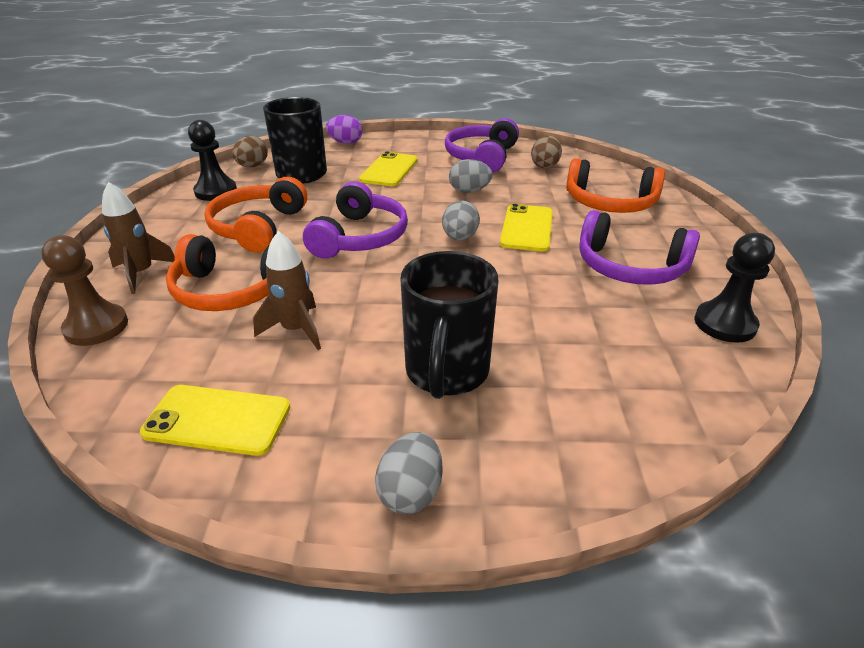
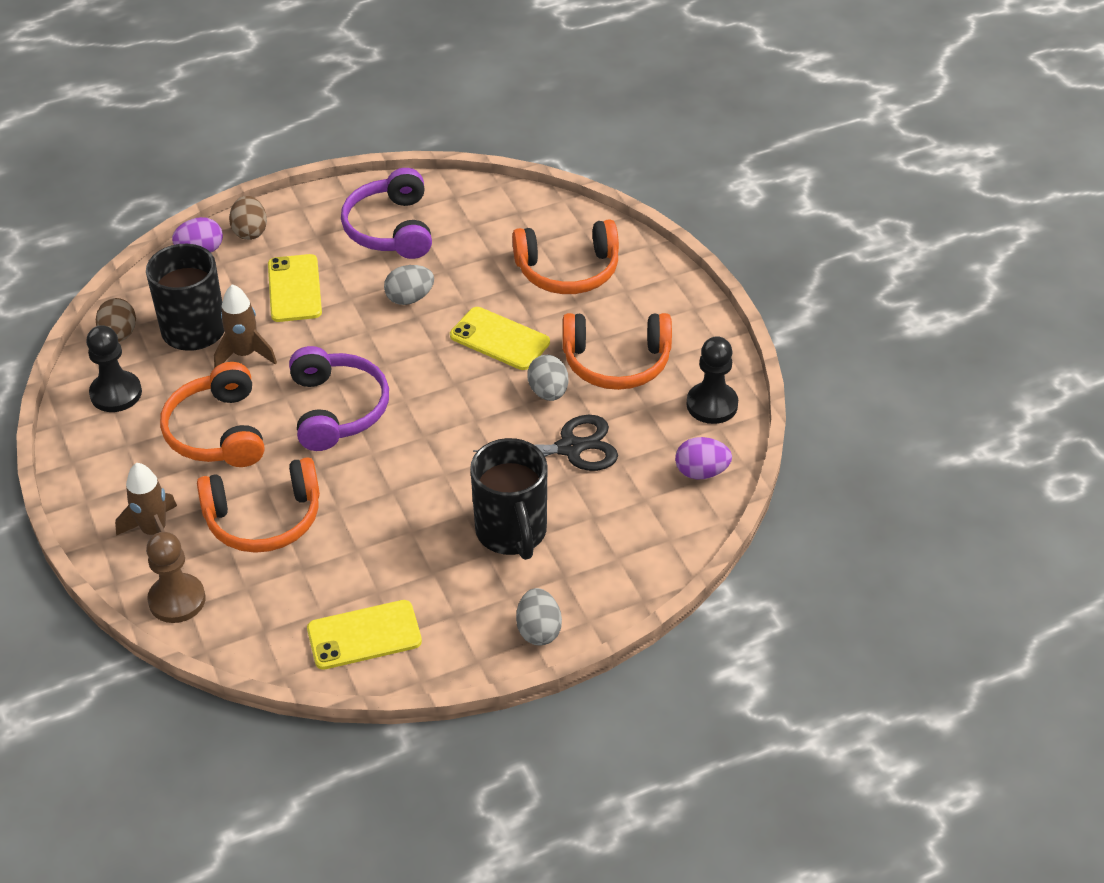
camera: 25 degrees left, 10 degrees up
(296, 330) = (360, 538): brown rocket -> brown rocket (245, 354)
(460, 237) = (439, 376): grey egg -> grey egg (548, 392)
(527, 228) = (499, 339): yellow phone -> yellow phone turned 45 degrees counterclockwise
(544, 166) = (472, 223): brown egg -> brown egg (250, 231)
(551, 318) = (570, 448): none -> black scissors
(629, 267) = (616, 362): purple headphones -> orange headphones
(696, 381) = (701, 472): none -> purple egg

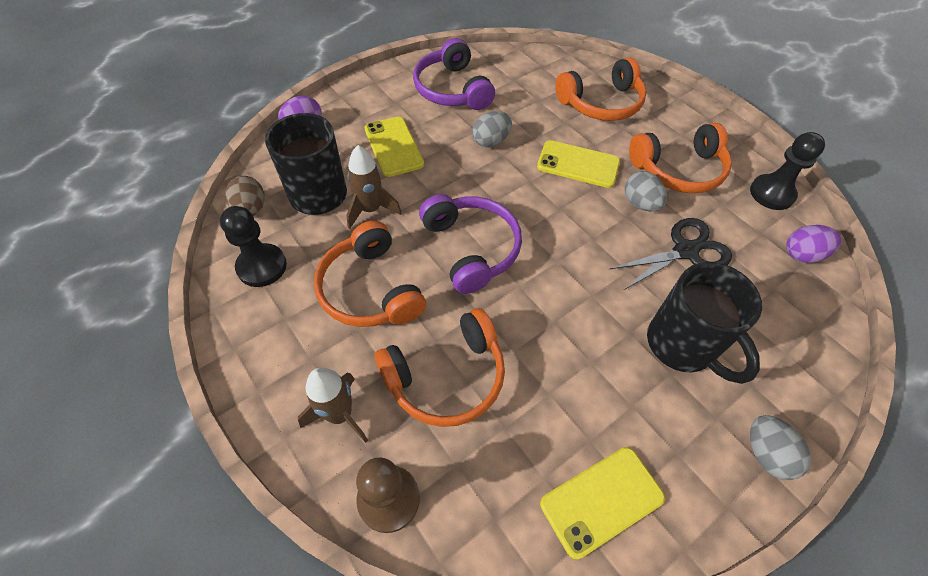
camera: 15 degrees left, 10 degrees up
(250, 231) = (340, 106): brown egg -> none

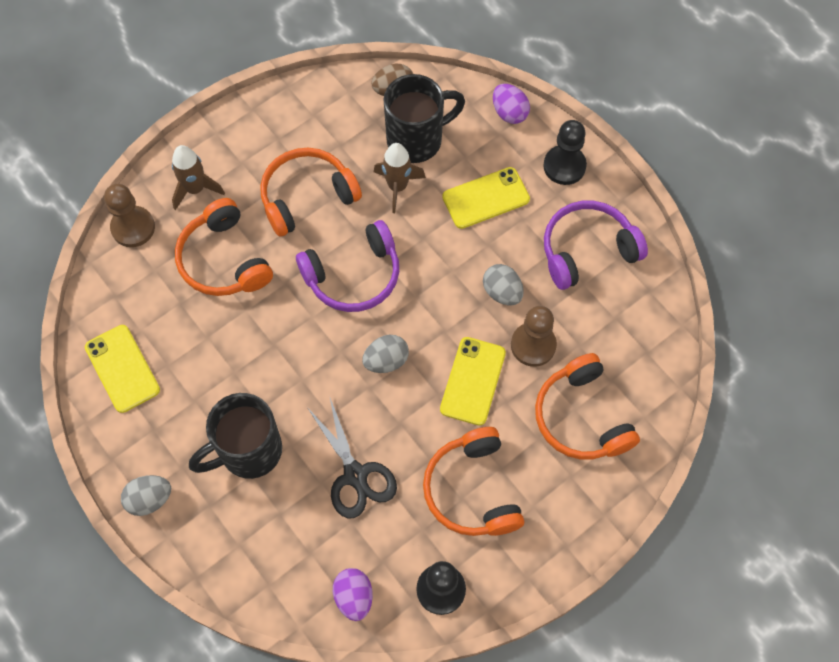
camera: 90 degrees right, 10 degrees up
(262, 266) = (329, 112): black pawn -> black pawn (564, 166)
(541, 126) = (533, 345): none -> brown pawn
(640, 203) = (418, 439): grey egg -> grey egg (386, 361)

